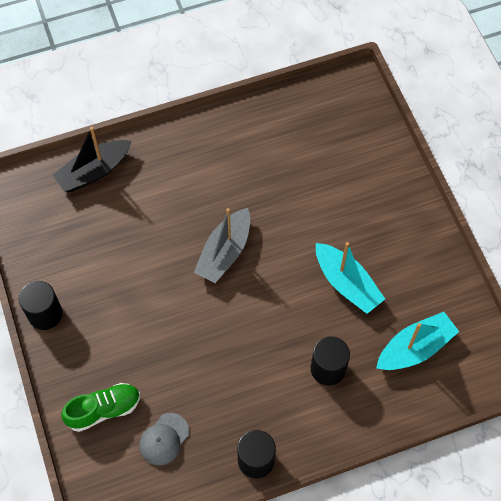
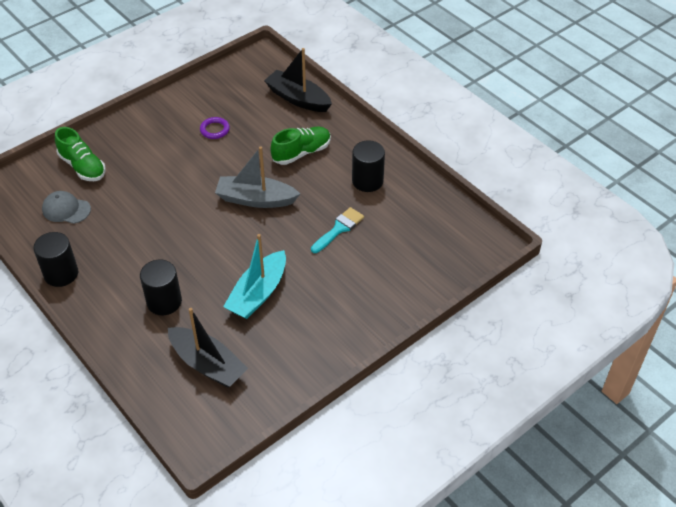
camera: 70 degrees right, 15 degrees down
(45, 314) = (156, 110): black cylinder -> black cylinder (367, 181)
(105, 263) = (215, 130): none -> purple ring
(176, 192) = (301, 153): none -> green shoe
(292, 192) = (339, 229): none -> turquoise brush
(415, 348) = (207, 364): turquoise boat -> black boat

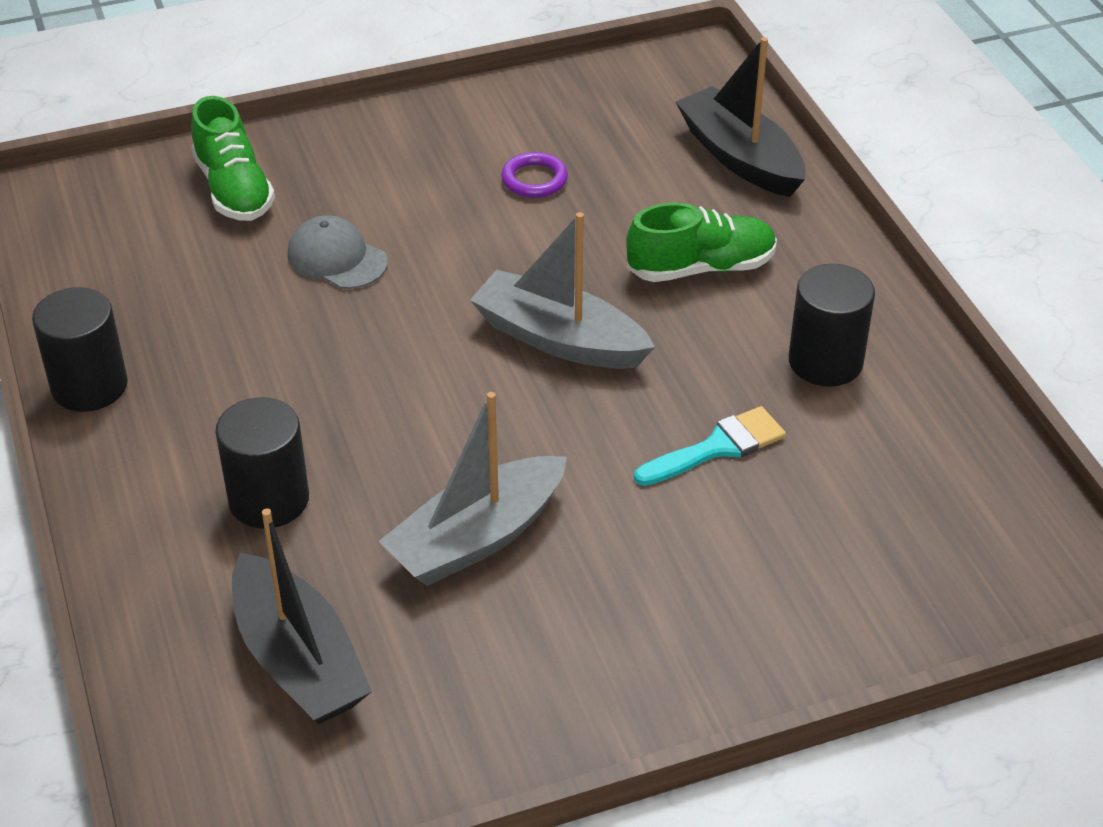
camera: 20 degrees right, 5 degrees down
(66, 209) = (161, 263): grey cap -> grey cap (337, 258)
(258, 293) = (477, 538): turquoise boat -> grey boat

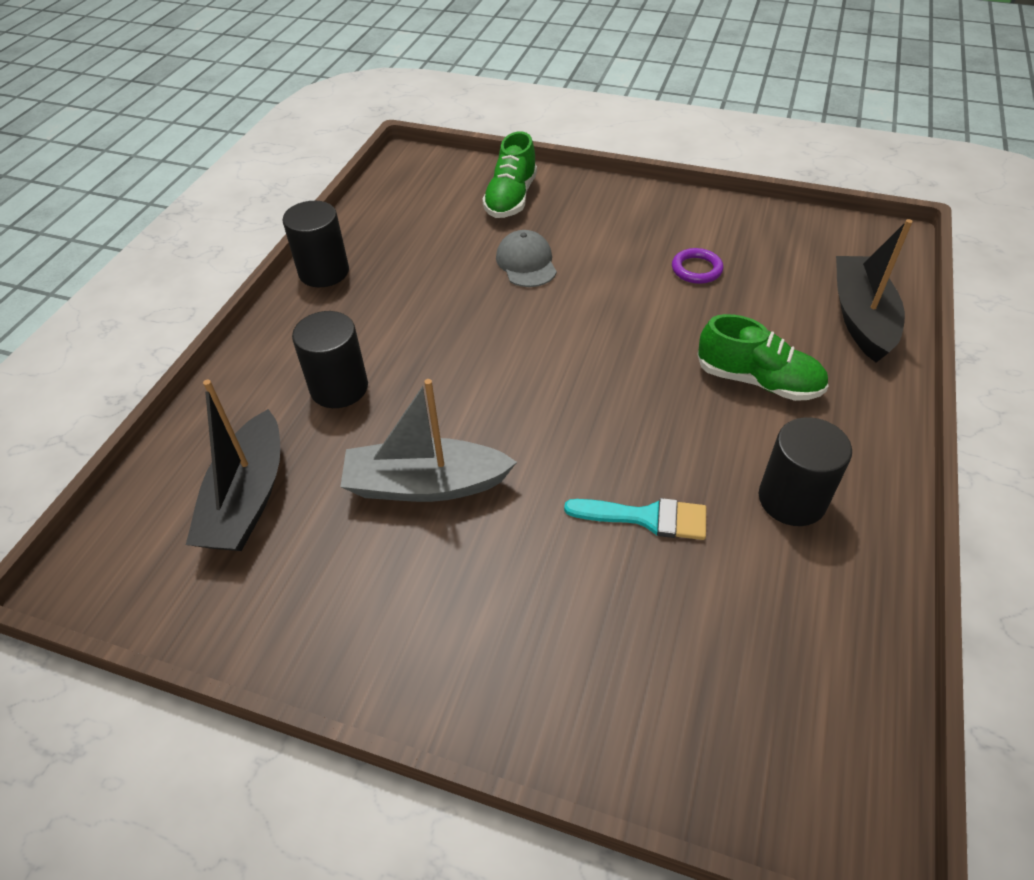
camera: 40 degrees right, 5 degrees up
(559, 339) = (611, 380): grey boat -> none

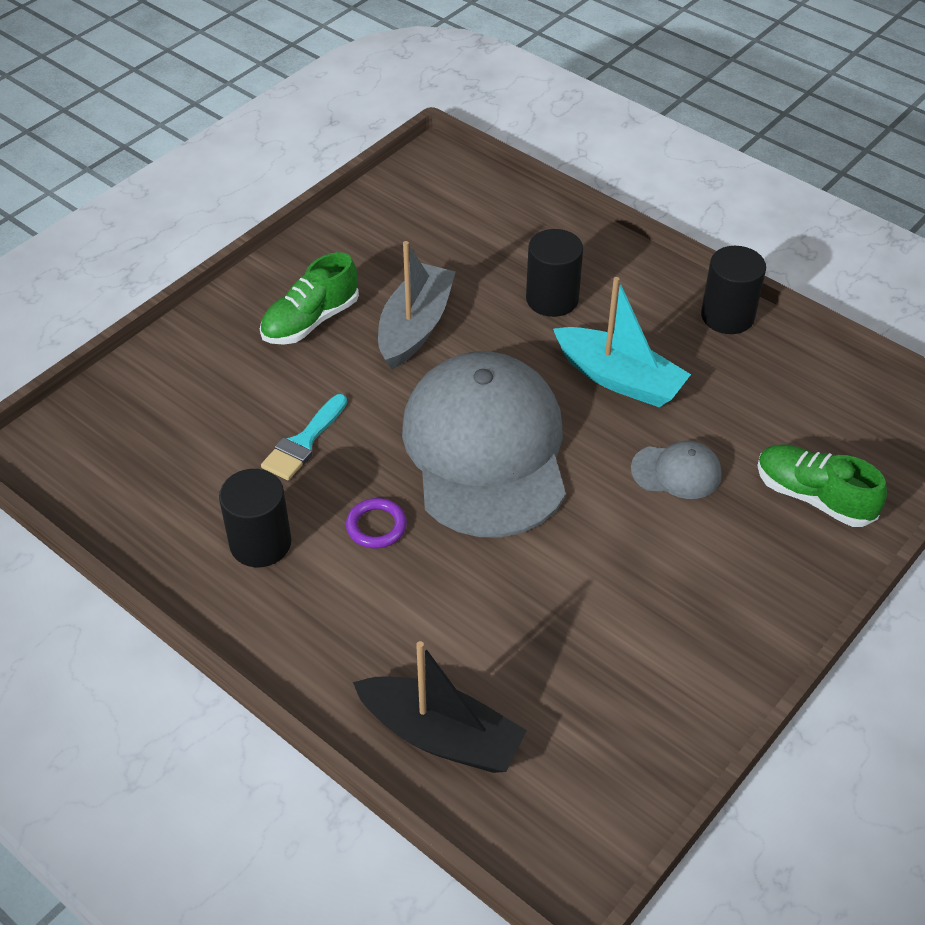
camera: 110 degrees right, 0 degrees up
(247, 498) = (458, 234): black boat -> none
(434, 316) = (619, 379): none -> turquoise boat
(570, 376) = (485, 450): none -> grey cap
(696, 269) = (598, 619): purple ring -> purple ring (376, 526)
(758, 381) = (401, 589): green shoe -> green shoe (310, 321)

